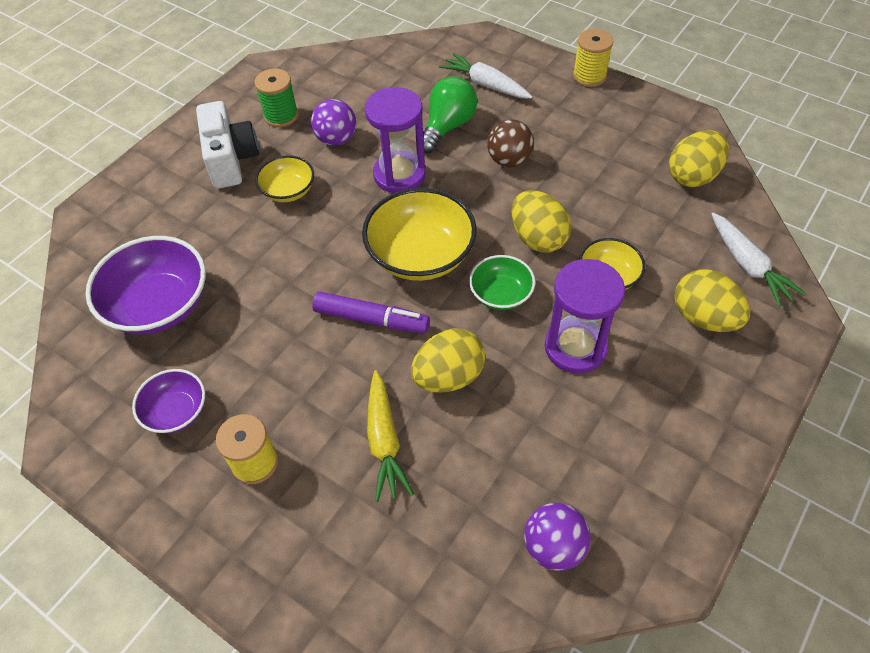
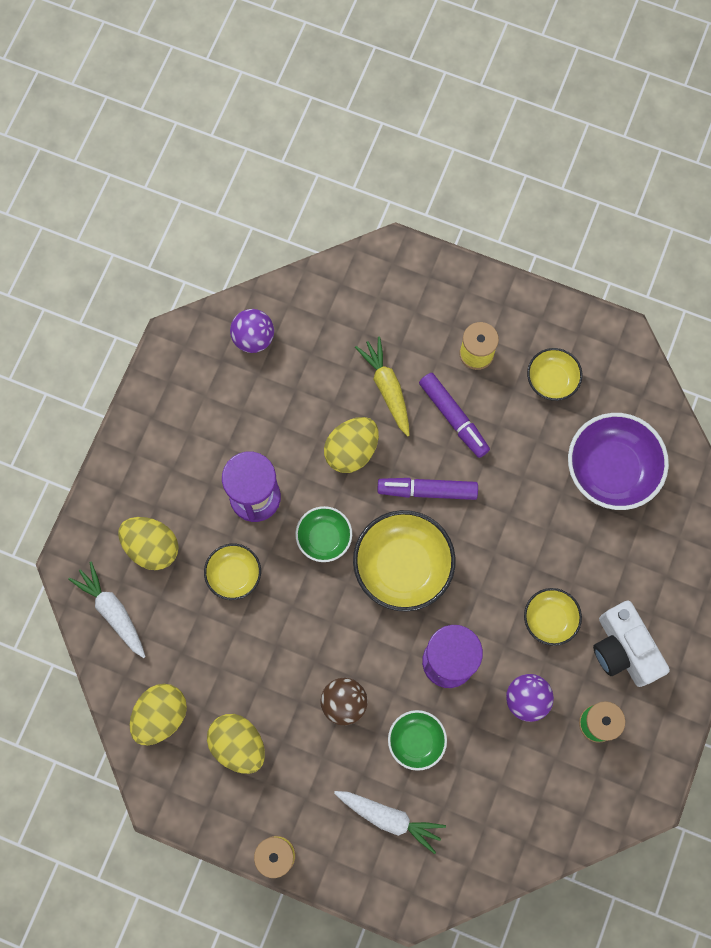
camera: 165 degrees right, 20 degrees up
(176, 411) = (552, 380): purple bowl -> yellow bowl
(313, 390) = (453, 418): none -> purple marker
(447, 127) = (416, 741): green light bulb -> green bowl
(538, 238) = (301, 606): yellow egg -> yellow egg (238, 744)

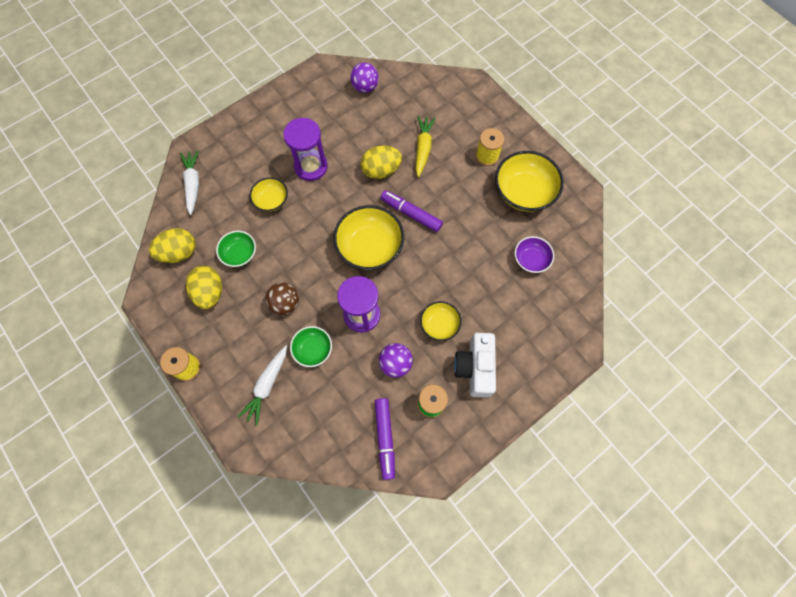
camera: 30 degrees right, 5 degrees down
(152, 547) = (237, 163): yellow egg -> none
(324, 537) = (335, 207): green bowl -> green bowl (239, 254)
(389, 818) = (267, 385): white carrot -> white carrot turned 60 degrees clockwise
(453, 418) = (451, 183): purple marker -> purple marker (385, 438)
(552, 380) = (524, 192): yellow bowl -> yellow bowl, size x1.77
(611, 469) = (531, 259): purple bowl -> purple bowl, size x0.56

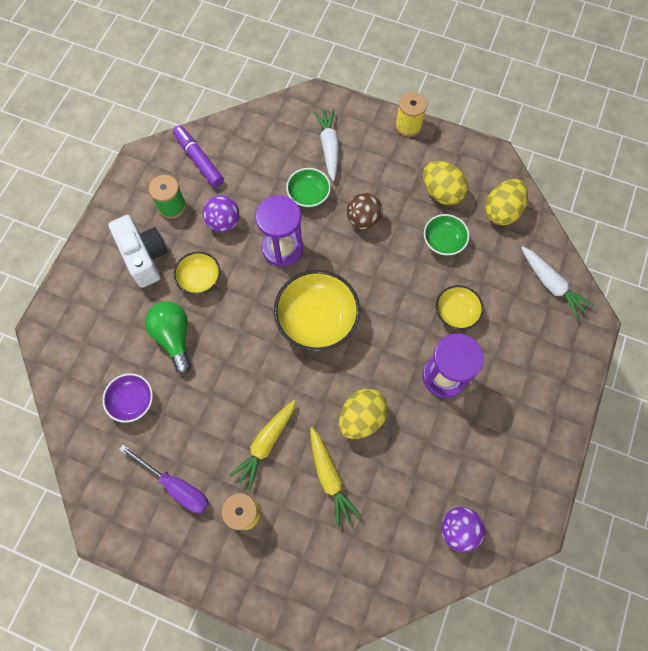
camera: 150 degrees right, 0 degrees up
(411, 213) = (295, 382): purple marker -> none
(452, 187) = (266, 443): none -> yellow carrot
(481, 289) = (174, 337): none -> green light bulb
(524, 192) = (175, 486): yellow bowl -> purple screwdriver

